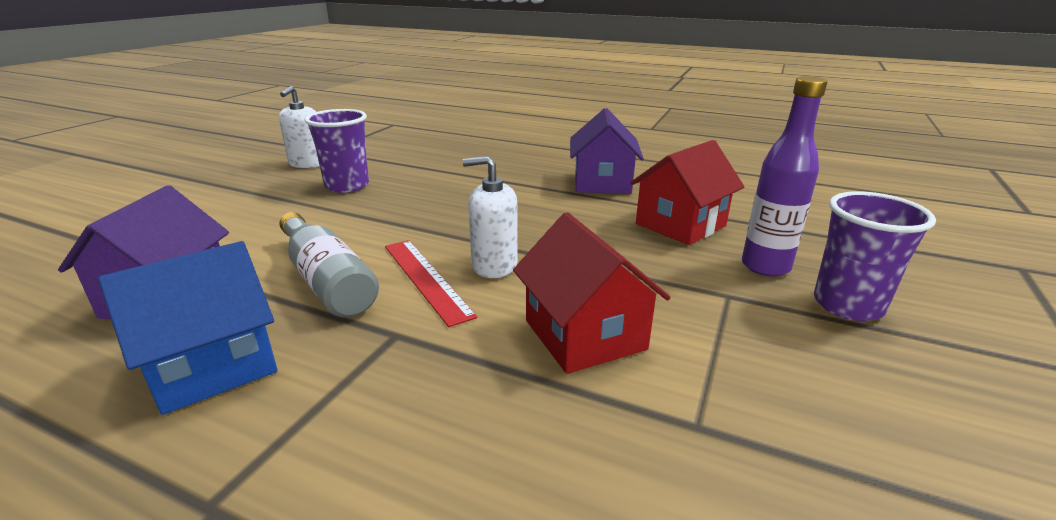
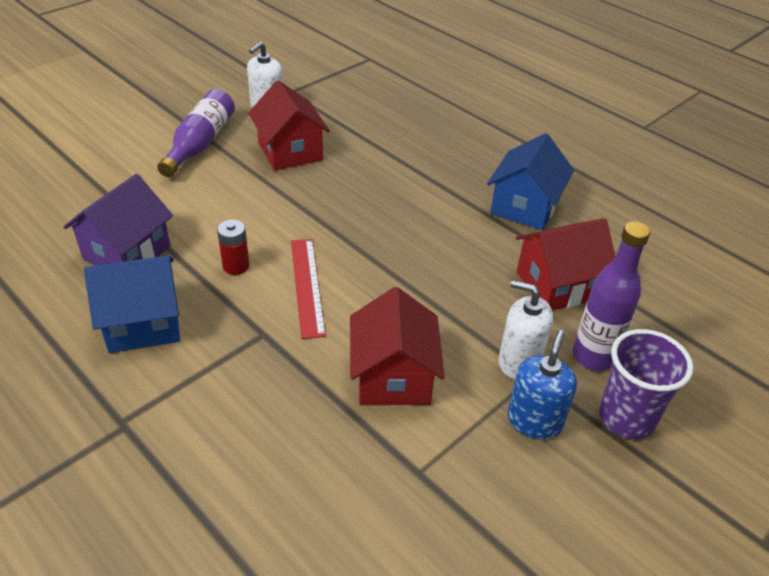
camera: 20 degrees right, 15 degrees up
(240, 195) = (200, 143): none -> purple bottle
(327, 280) = (236, 266): grey bottle -> red battery
(347, 186) = (290, 151): purple cup -> red house
(494, 265) = (365, 287): white soap dispenser -> white soap dispenser (519, 362)
(602, 183) = (524, 207): purple house -> blue house
(769, 333) = (534, 421): none -> blue soap dispenser

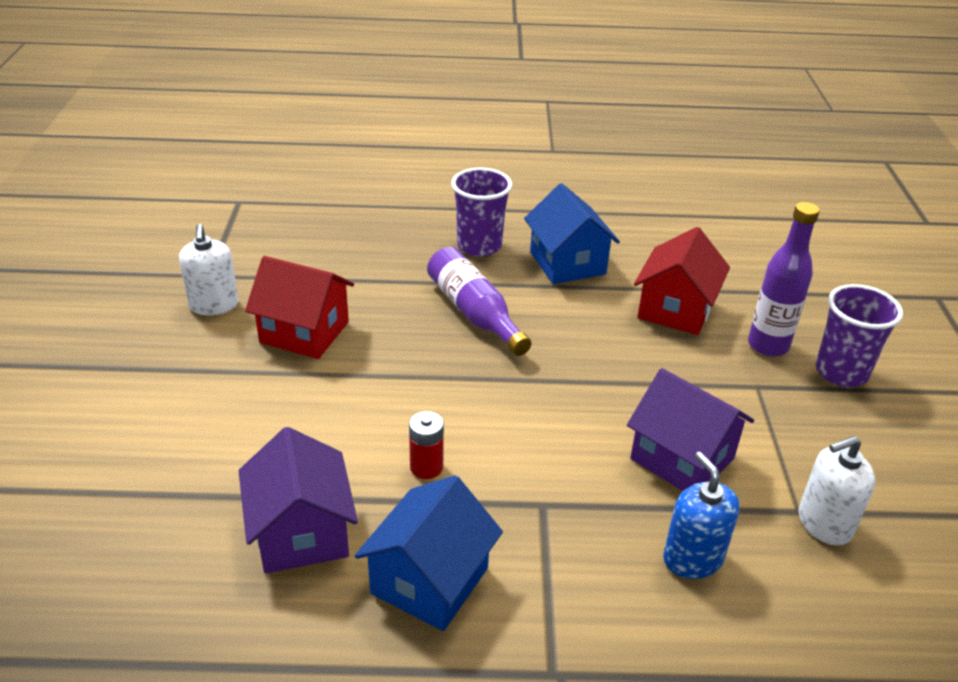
camera: 45 degrees left, 5 degrees down
(200, 143) = (197, 379): purple bottle -> purple bottle (474, 313)
(307, 286) = (512, 439): red ruler -> none
(393, 377) = (682, 459): red house -> purple house
(478, 161) = (479, 246): none -> purple cup
(519, 362) = (735, 383): white soap dispenser -> white soap dispenser (824, 523)
(534, 421) = (803, 417): blue soap dispenser -> blue soap dispenser (692, 558)

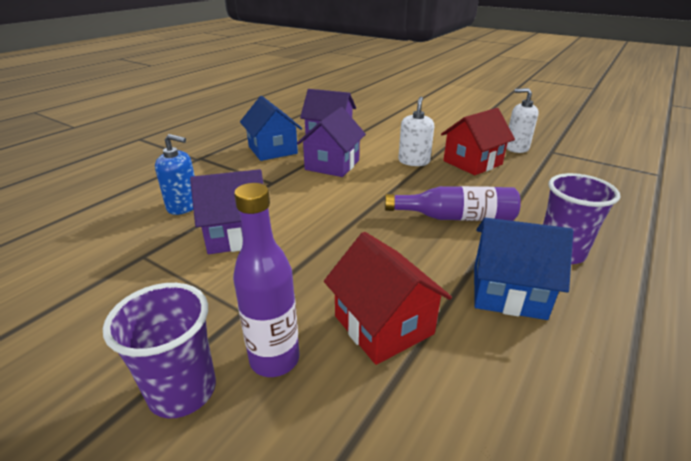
camera: 125 degrees right, 5 degrees down
(426, 467) = (332, 165): red battery -> purple house
(824, 523) = (121, 260): white soap dispenser -> white soap dispenser (414, 161)

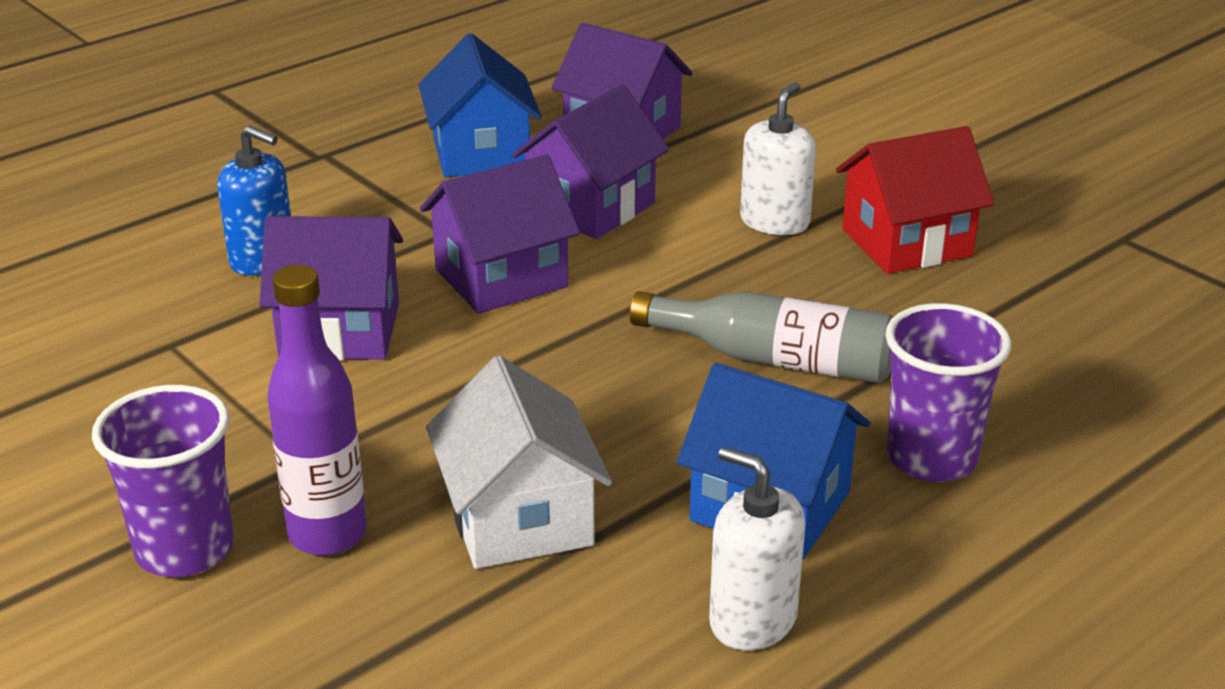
camera: 15 degrees right, 0 degrees up
(307, 199) = (501, 278): none -> purple house
(383, 325) = (519, 518): red house -> white house
(455, 217) = (775, 359): purple bottle -> grey bottle
(516, 148) = (1044, 218): white soap dispenser -> white soap dispenser (752, 620)

